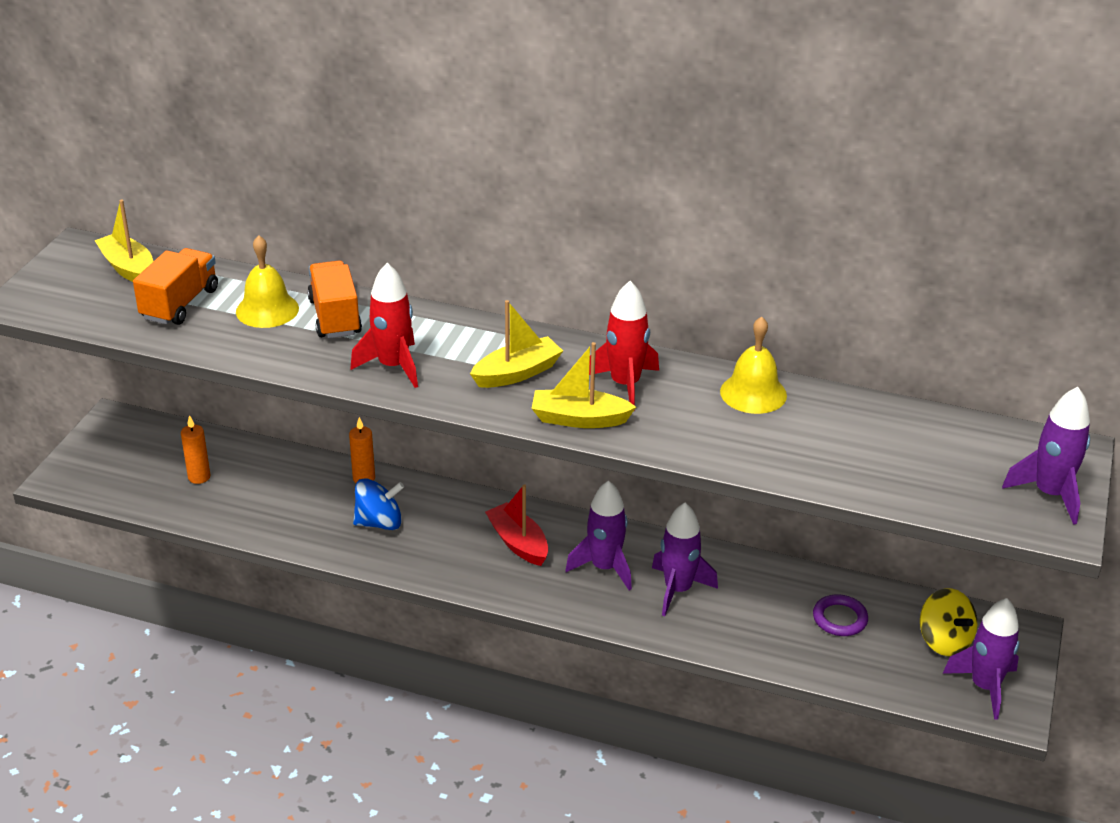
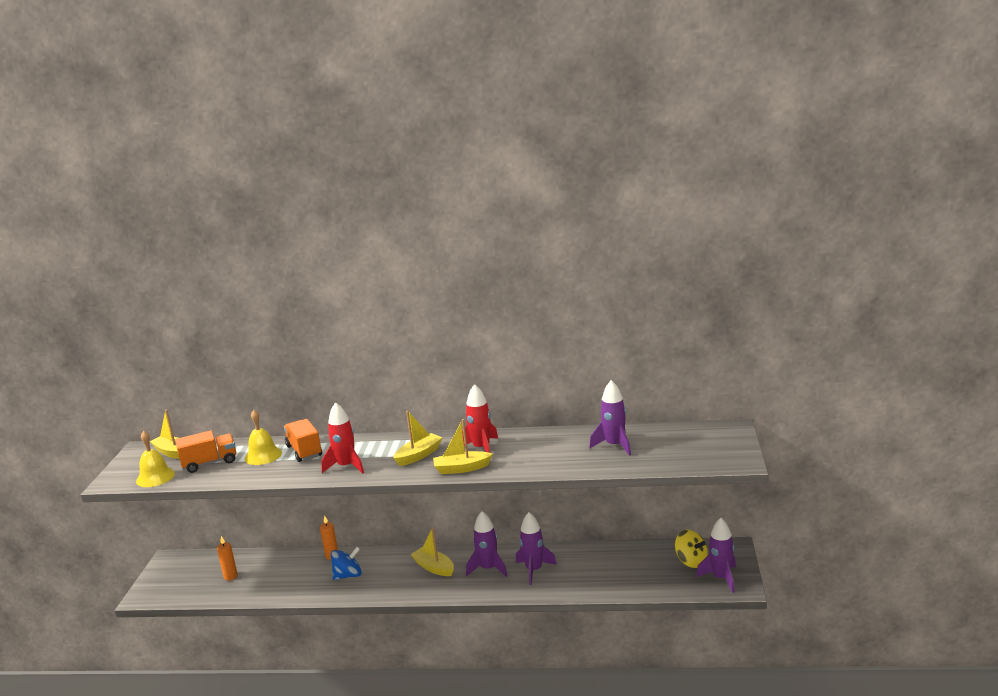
camera: 10 degrees left, 15 degrees down
(180, 304) = (210, 463): orange truck -> orange truck turned 60 degrees clockwise
(518, 543) = (434, 567): red boat -> yellow boat
(753, 393) = (553, 438): yellow bell -> yellow bell (155, 477)
(839, 618) = (630, 564): purple ring -> none
(1049, 494) = (728, 449): purple rocket -> purple rocket (614, 445)

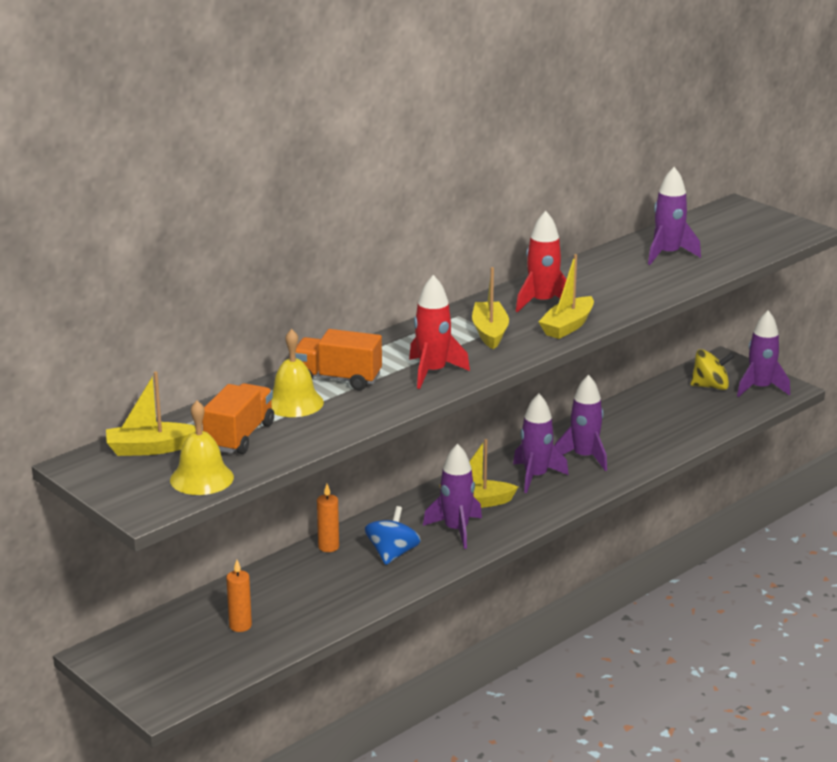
camera: 50 degrees left, 5 degrees up
(397, 578) = (456, 530): none -> purple rocket

